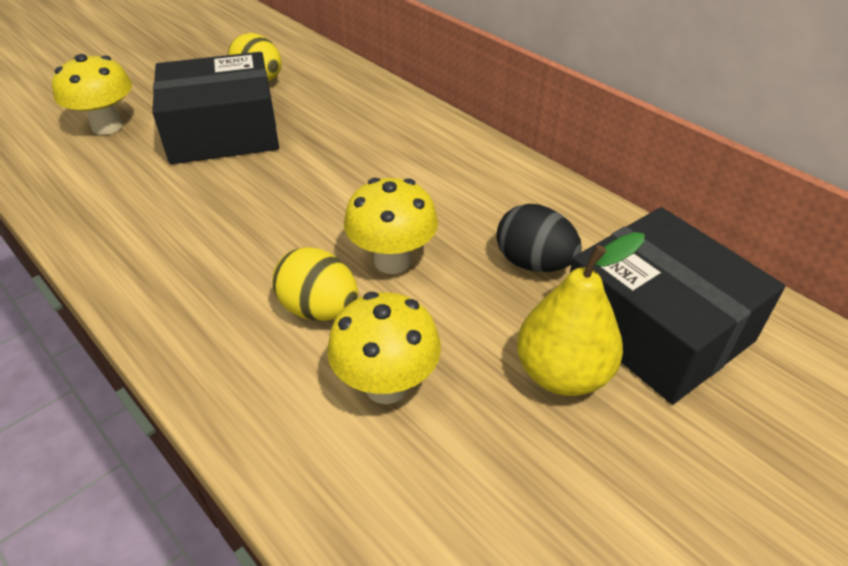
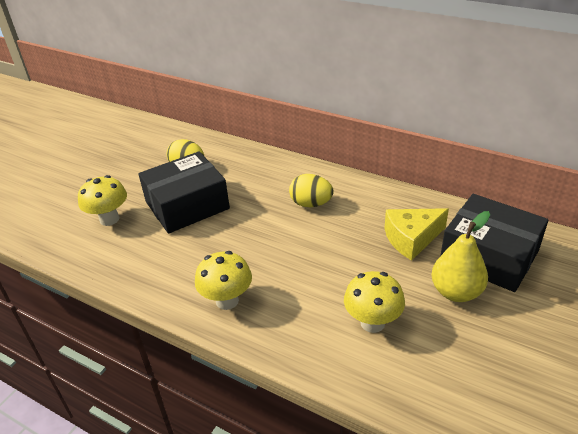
camera: 15 degrees left, 5 degrees down
(319, 309) = (312, 294): yellow egg -> yellow egg (311, 204)
(392, 261) = (336, 257): yellow mushroom -> yellow mushroom (227, 301)
(533, 263) = (411, 239): black egg -> yellow cheese

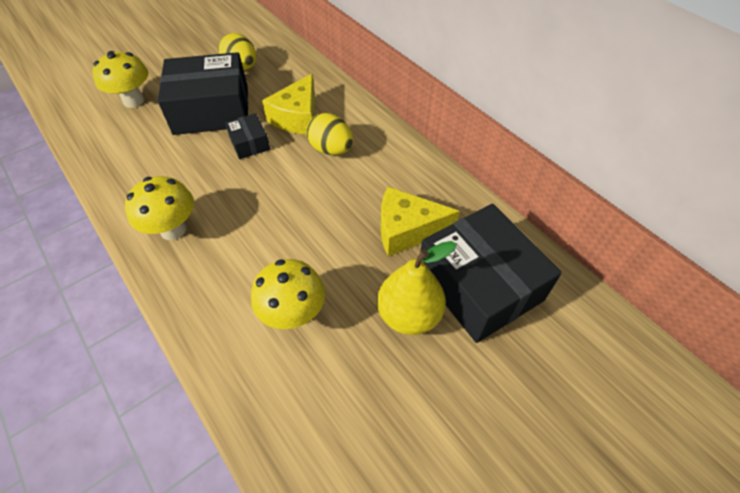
camera: 20 degrees right, 15 degrees up
(240, 219) = (249, 143): none -> black box
(265, 189) = (297, 117): none -> yellow cheese

